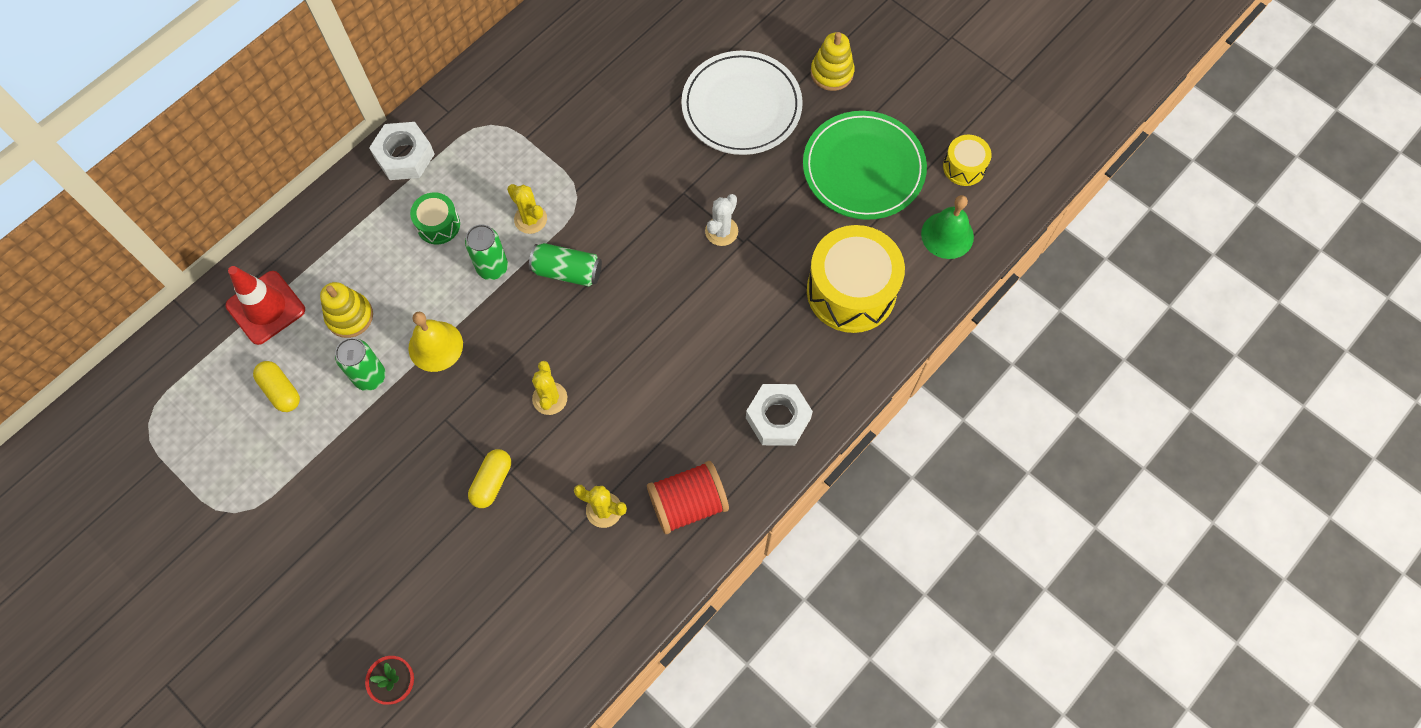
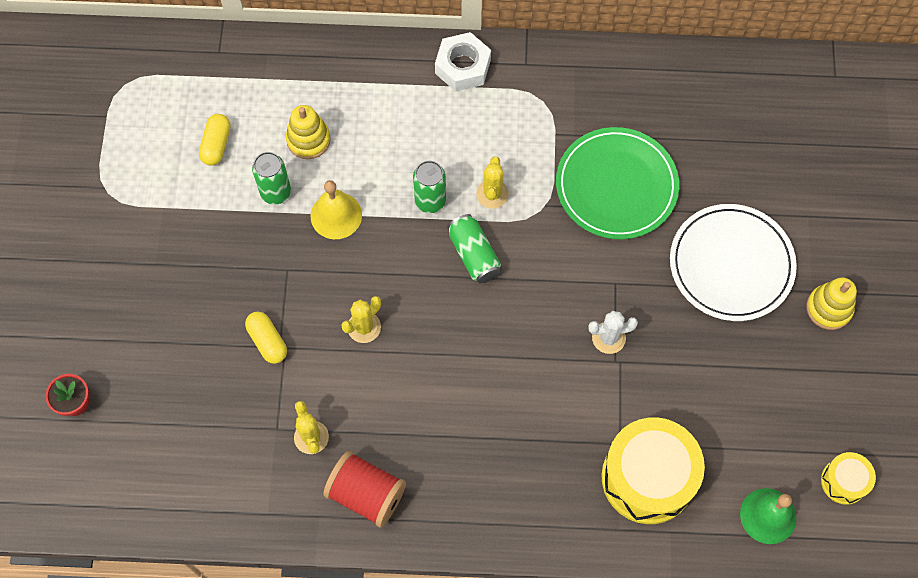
camera: 50 degrees right, 0 degrees up
(266, 308) = (267, 81): red traffic cone -> none
(438, 225) = (430, 136): green drum -> none
(492, 482) = (267, 341): yellow capsule -> yellow capsule turned 75 degrees clockwise
(778, 418) = (491, 506): white nut -> none
(863, 168) = (766, 402): green plate -> green plate (616, 186)

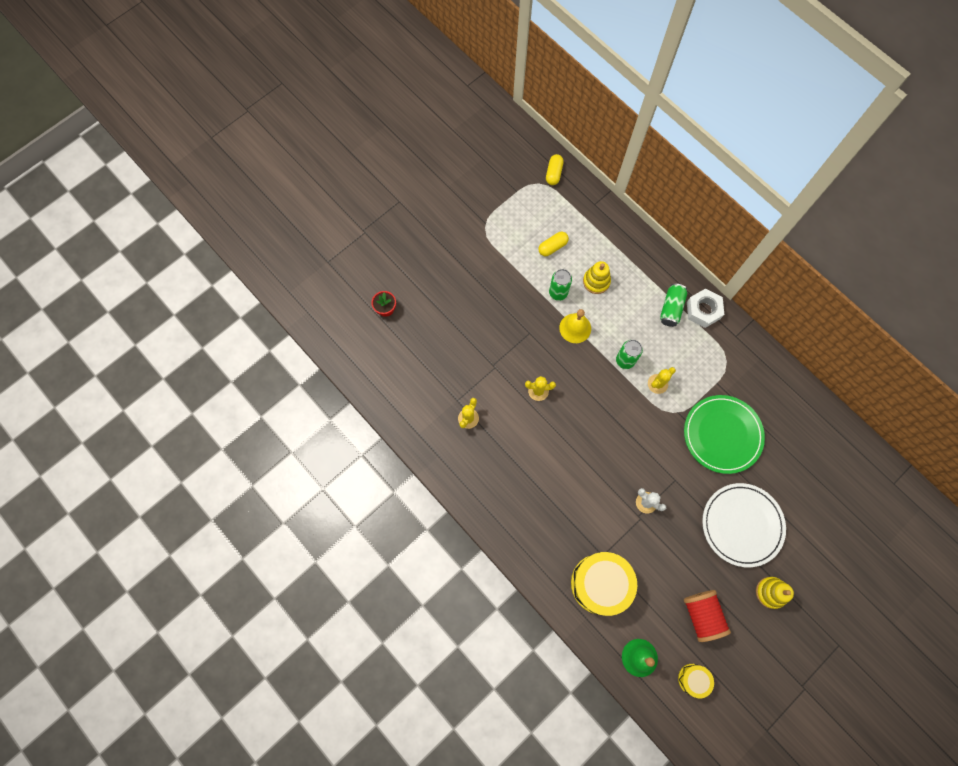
camera: 45 degrees right, 5 degrees up
(267, 341) = (490, 357): yellow capsule -> yellow capsule (554, 173)
(366, 494) = (467, 466): red spool -> red spool (702, 615)
(474, 255) = (621, 404): green can -> green can (671, 308)

